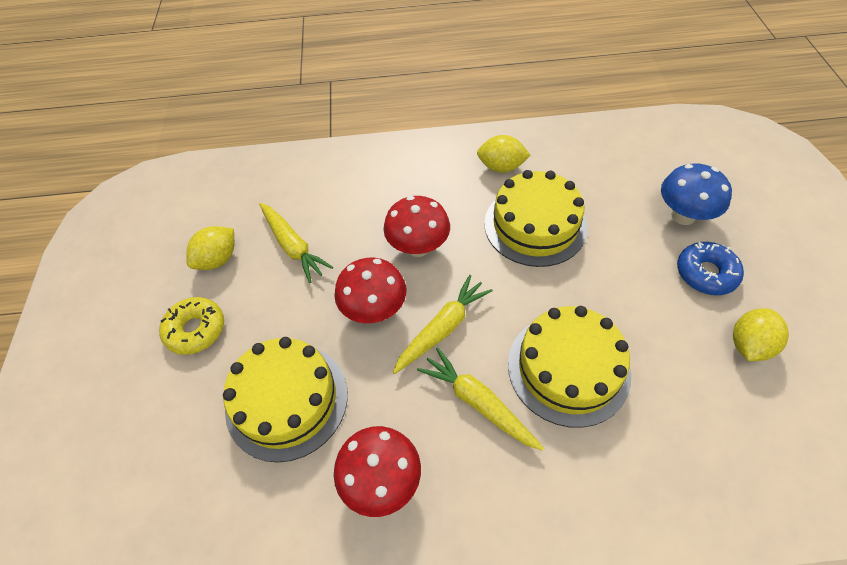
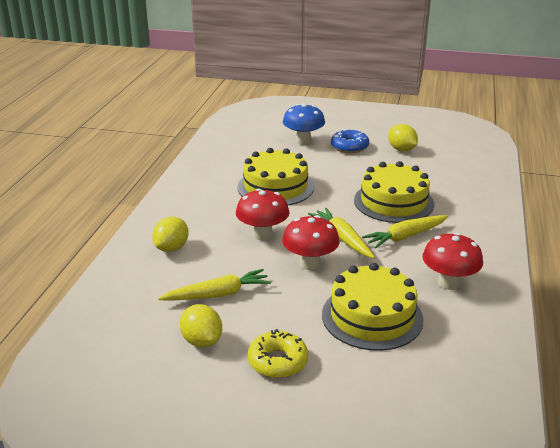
camera: 75 degrees left, 25 degrees down
(501, 167) = (210, 187): yellow lemon -> yellow lemon (172, 248)

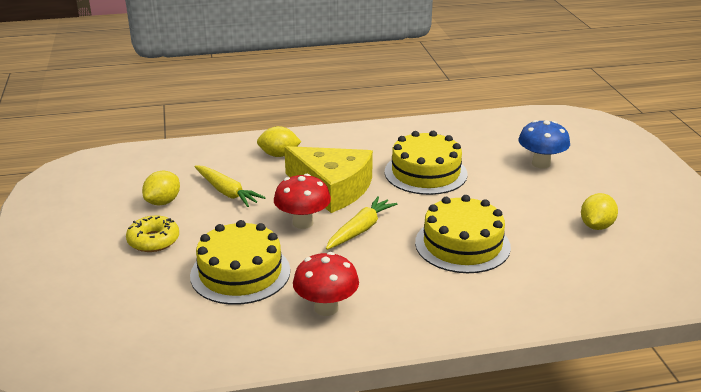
camera: 65 degrees right, 0 degrees up
(262, 235) = (332, 188): red mushroom -> yellow cheese
(349, 147) = (561, 192): blue donut -> none
(405, 237) = (395, 265): yellow carrot -> none

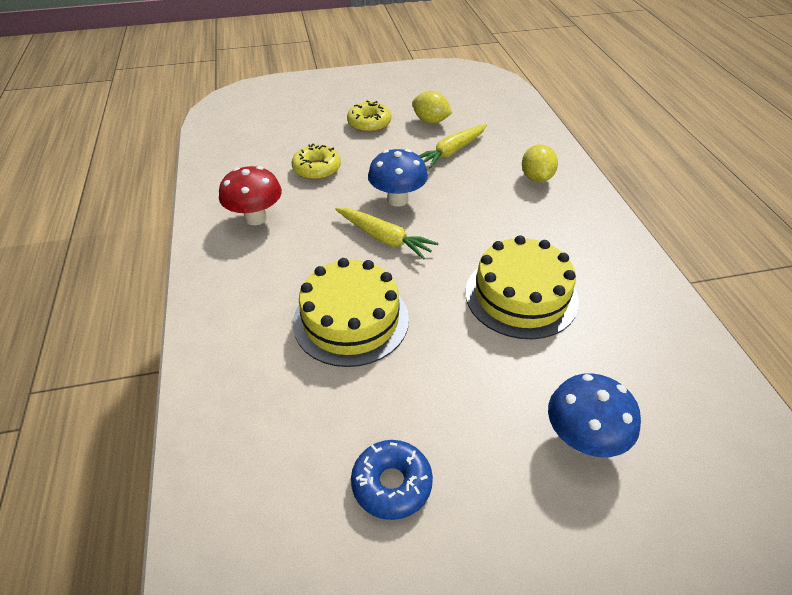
camera: 90 degrees right, 15 degrees up
(240, 273) = (317, 169): yellow cake -> yellow donut
(303, 223) = (397, 199): red mushroom -> blue mushroom
(332, 188) = (469, 217): yellow cheese -> none
(596, 226) = (391, 484): yellow lemon -> blue donut

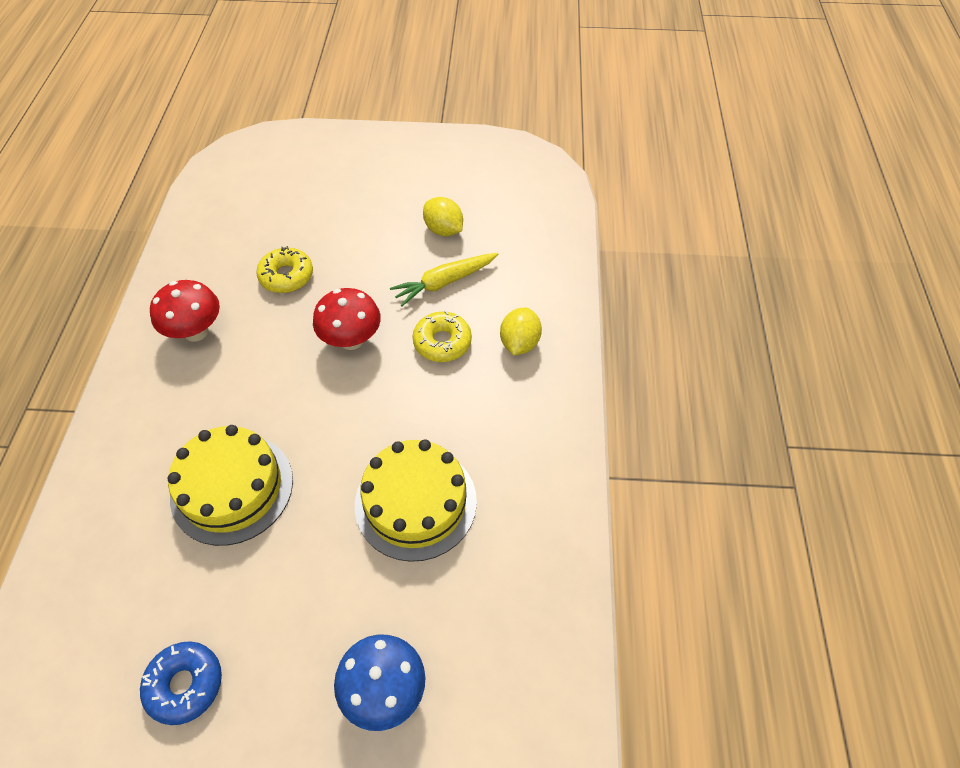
camera: 15 degrees right, 10 degrees up
(369, 123) = (373, 219): yellow donut -> yellow donut (442, 342)
(384, 238) = (312, 391): yellow carrot -> none
(397, 199) = (351, 340): blue mushroom -> red mushroom

